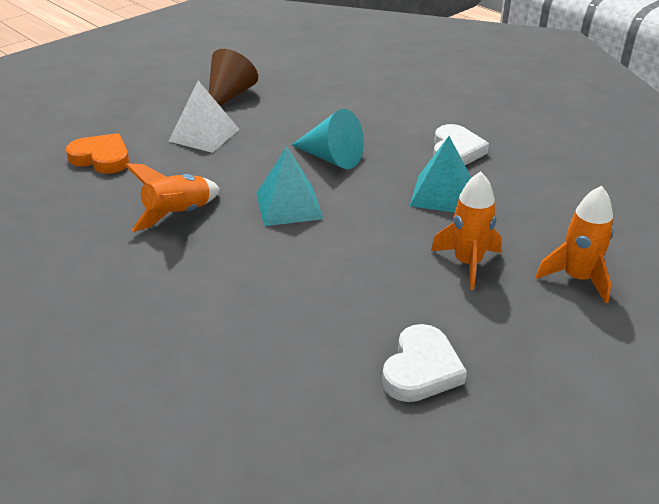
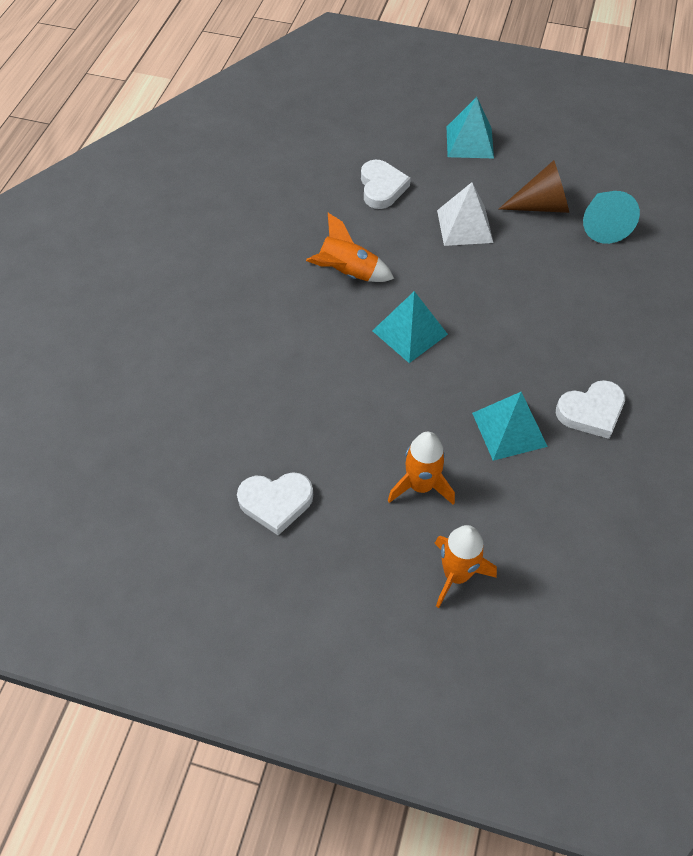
camera: 60 degrees right, 20 degrees up
(101, 158) = (382, 187): orange heart -> white heart
(116, 99) = (470, 142): none -> turquoise pyramid
(331, 158) = (501, 326): turquoise cone -> turquoise cone (602, 224)

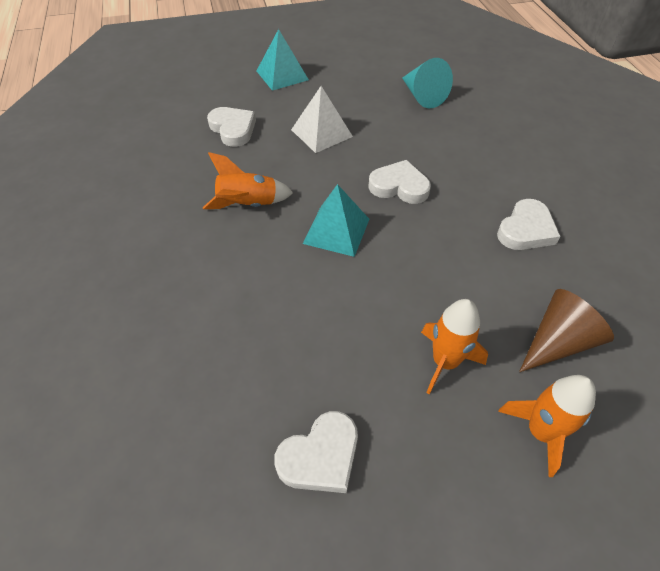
camera: 30 degrees left, 5 degrees down
(500, 315) = (399, 186): none -> white heart
(509, 429) = (477, 273): turquoise pyramid -> none
(541, 206) = (369, 99): brown cone -> brown cone (557, 342)

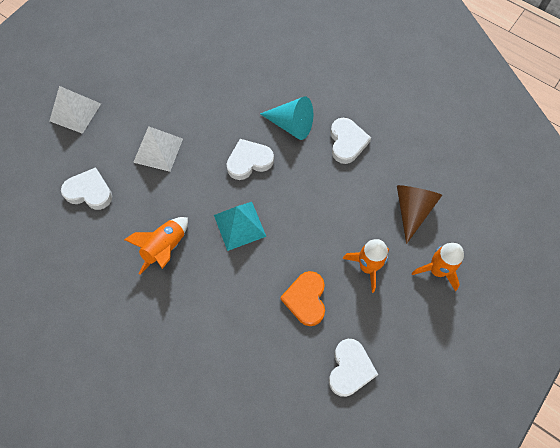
camera: 40 degrees left, 15 degrees up
(282, 75) = (75, 112): turquoise pyramid -> white pyramid
(339, 342) = (306, 299): none -> orange heart
(422, 96) = (199, 65): turquoise cone -> turquoise cone (291, 125)

